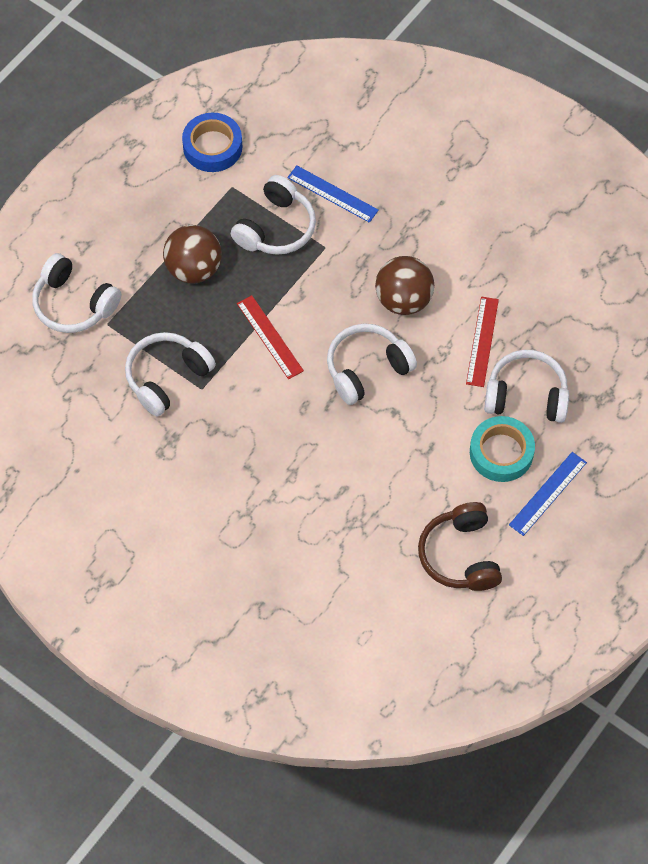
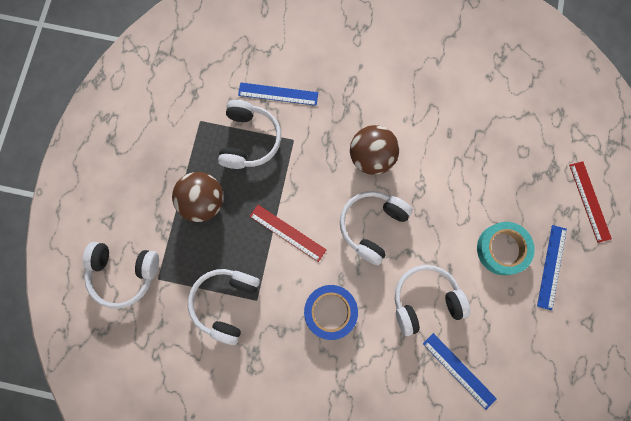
camera: 25 degrees left, 15 degrees up
(212, 147) = (170, 94): blue tape -> blue tape (330, 312)
(386, 550) = (459, 370): none -> blue ruler
(460, 555) = (515, 348): brown headphones -> none
(482, 341) = (444, 165): red ruler -> red ruler (589, 201)
(526, 395) = (497, 194): white headphones -> white headphones (425, 300)

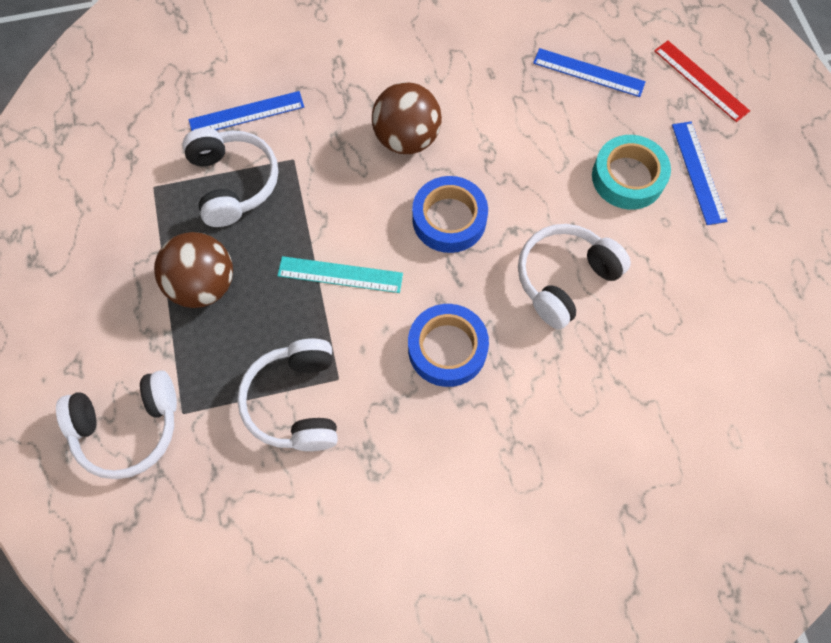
camera: 25 degrees left, 10 degrees down
(287, 233) = (340, 274): red ruler -> turquoise ruler
(372, 226) = (449, 219): white headphones -> blue tape
(459, 370) = (653, 346): blue ruler -> blue ruler (588, 72)

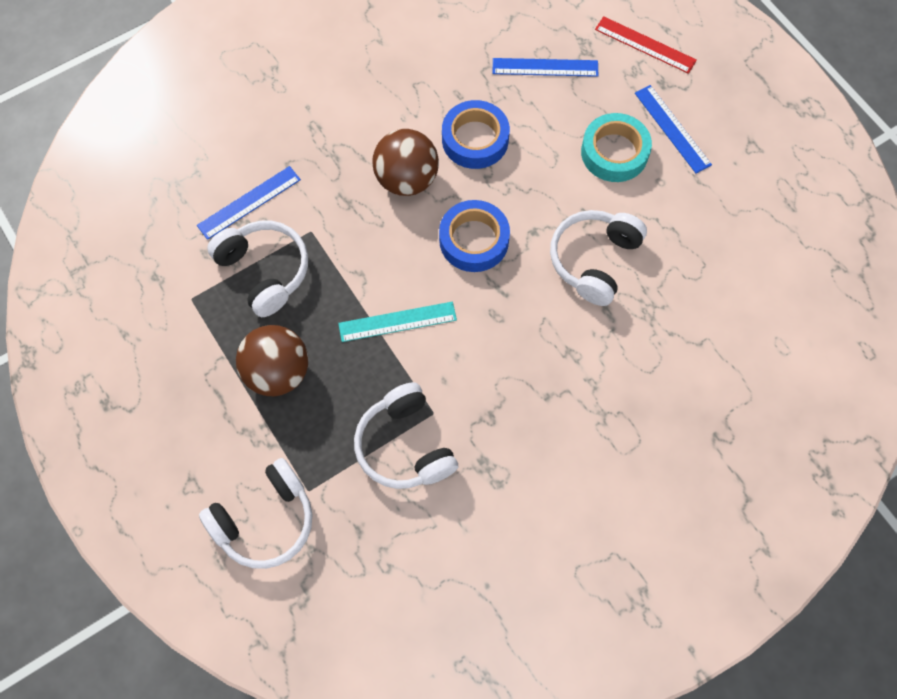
camera: 20 degrees left, 0 degrees up
(447, 348) = (517, 354): blue tape -> blue tape (475, 139)

